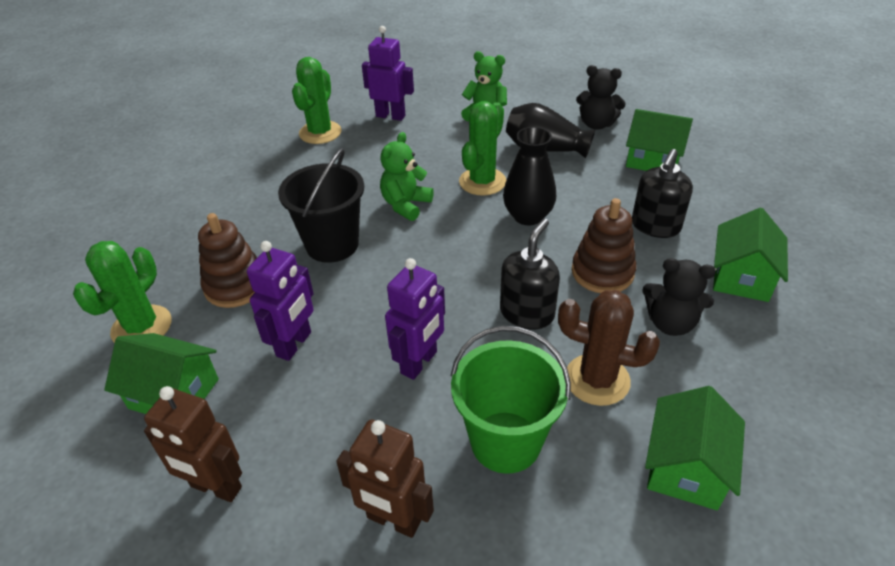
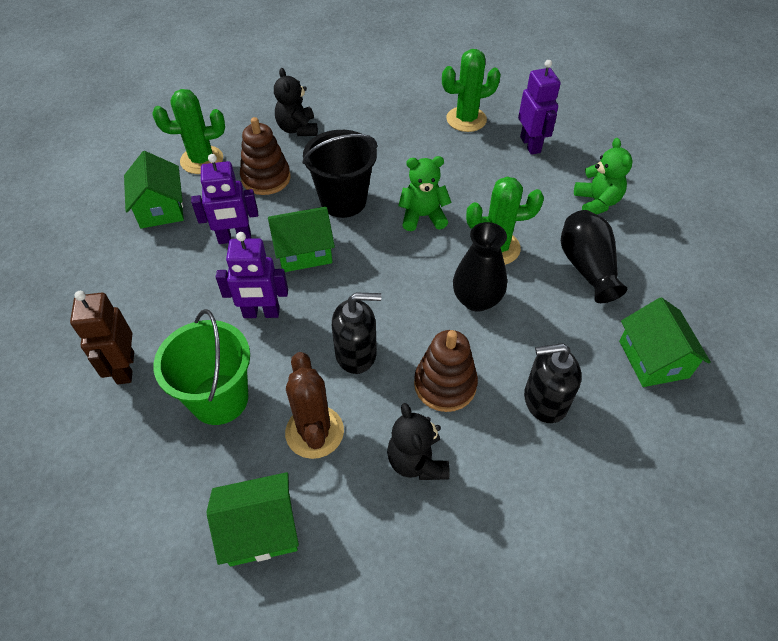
camera: 55 degrees right, 10 degrees up
(215, 487) = (106, 269): brown robot -> none
(596, 124) = (669, 288): black teddy bear -> black teddy bear (297, 129)
(741, 277) = (526, 500): green house -> green house (304, 252)

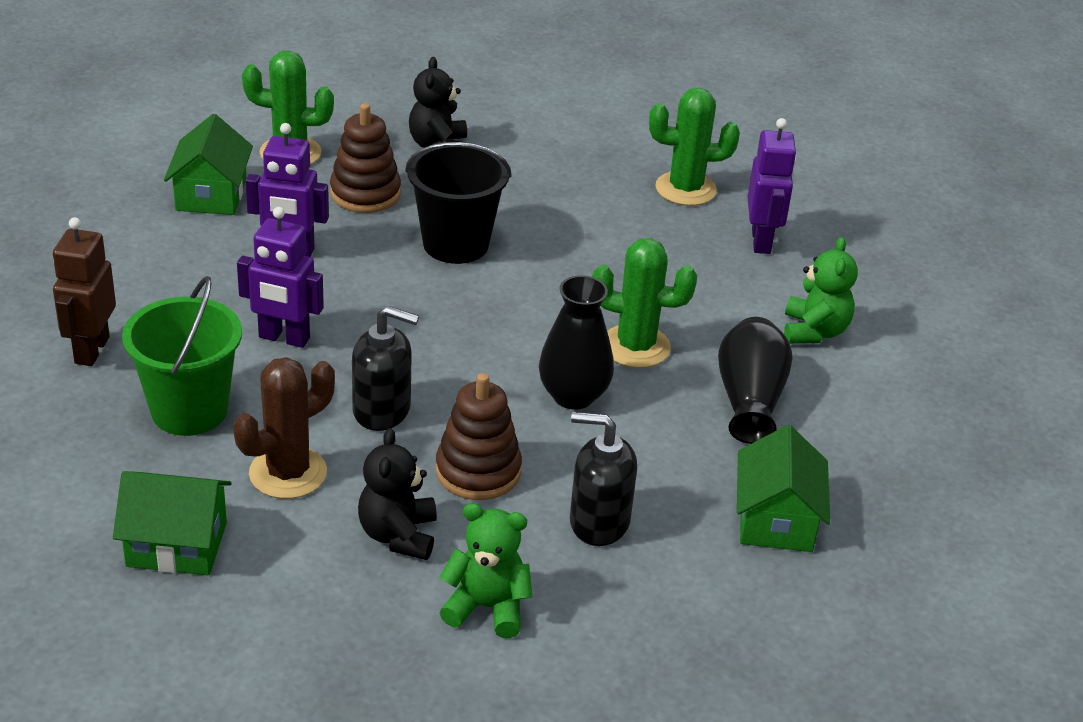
camera: 15 degrees right, 15 degrees down
(304, 252) = (372, 287): green house -> none
(314, 432) = (288, 473): brown cactus -> brown cactus turned 45 degrees clockwise
(423, 216) = (555, 287): green teddy bear -> green teddy bear (487, 607)

